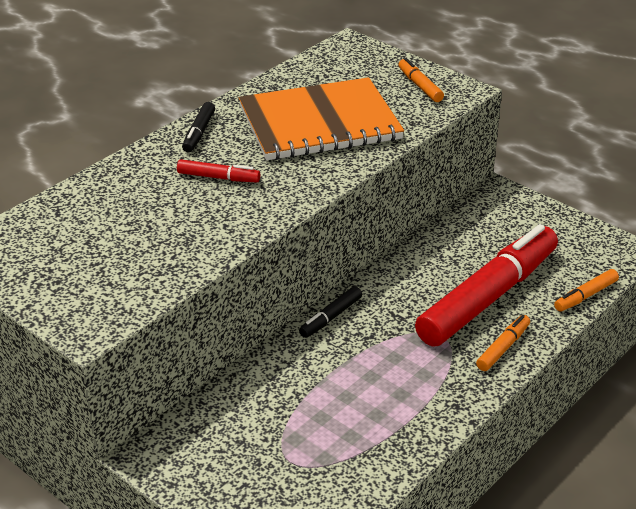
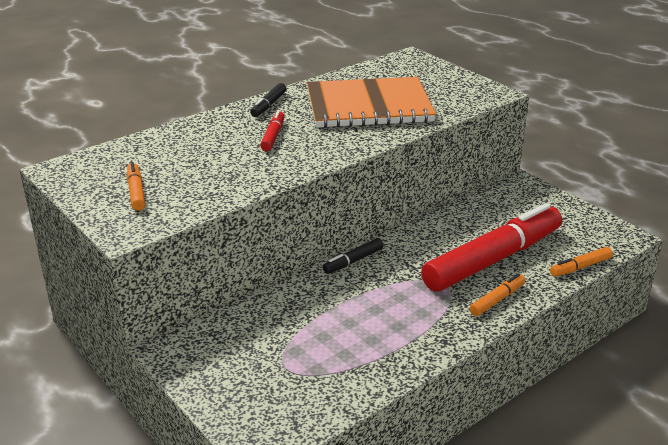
camera: 10 degrees right, 5 degrees down
(218, 178) = (273, 136): red marker -> red marker turned 105 degrees counterclockwise
(420, 86) = (460, 87): orange marker -> orange marker (136, 192)

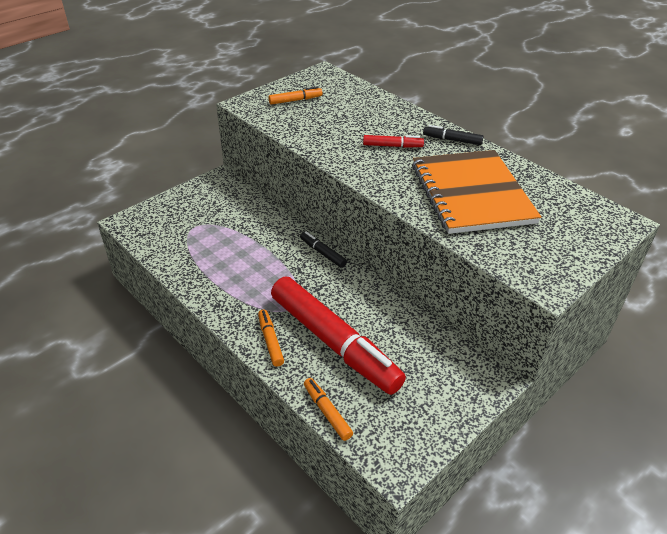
camera: 85 degrees right, 10 degrees up
(497, 300) = (270, 341): orange marker -> orange marker turned 150 degrees counterclockwise

